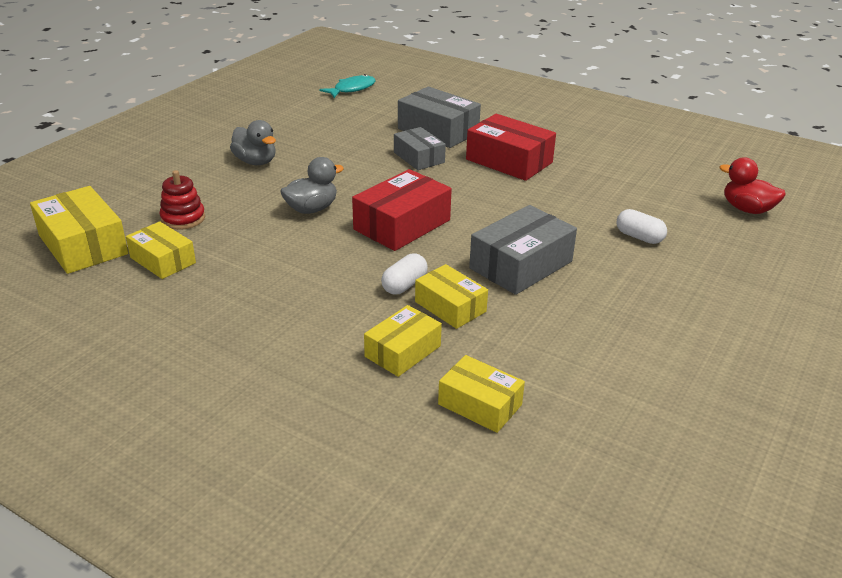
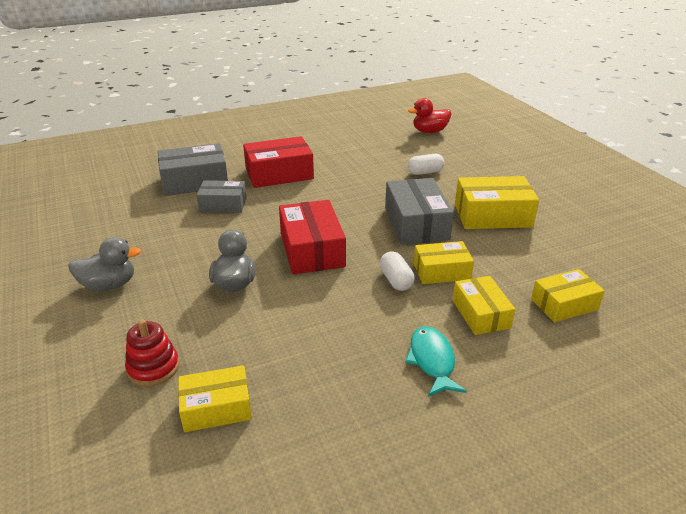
camera: 55 degrees left, 0 degrees up
(83, 245) = (112, 466): yellow box -> yellow box (492, 215)
(352, 89) = (61, 190): turquoise fish -> turquoise fish (432, 361)

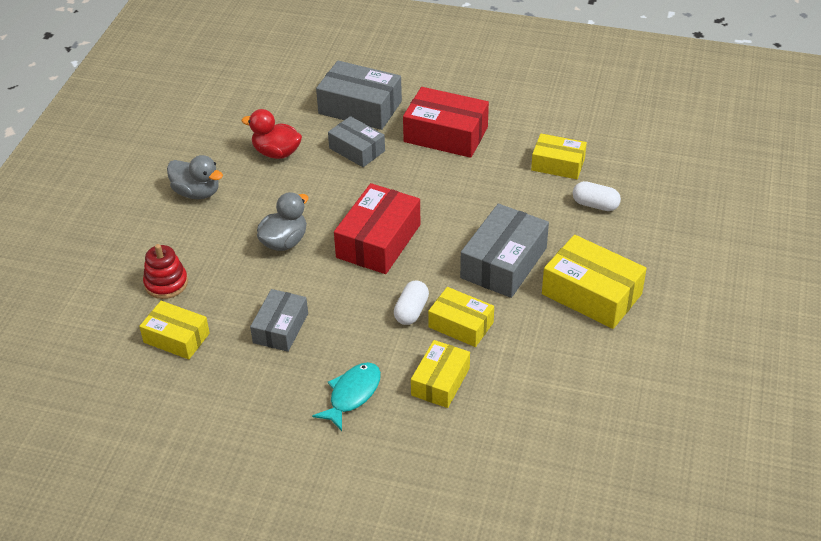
camera: 40 degrees right, 10 degrees up
(308, 345) = (280, 328): none -> grey box
(429, 131) = (679, 148): red duck -> red duck (276, 153)
(564, 304) = (523, 417): yellow box -> yellow box (558, 164)

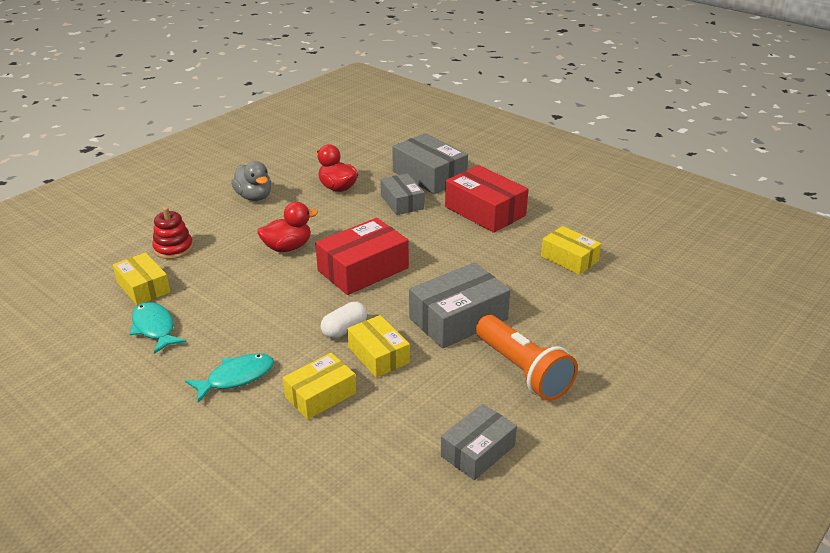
camera: 25 degrees right, 10 degrees down
(230, 376) = (155, 328): none -> turquoise fish
(280, 328) = (227, 307): grey box -> grey box (478, 451)
(284, 242) = (287, 247): grey duck -> red duck
(591, 294) = (522, 370): yellow box -> orange flashlight
(595, 205) = (581, 299): white capsule -> none

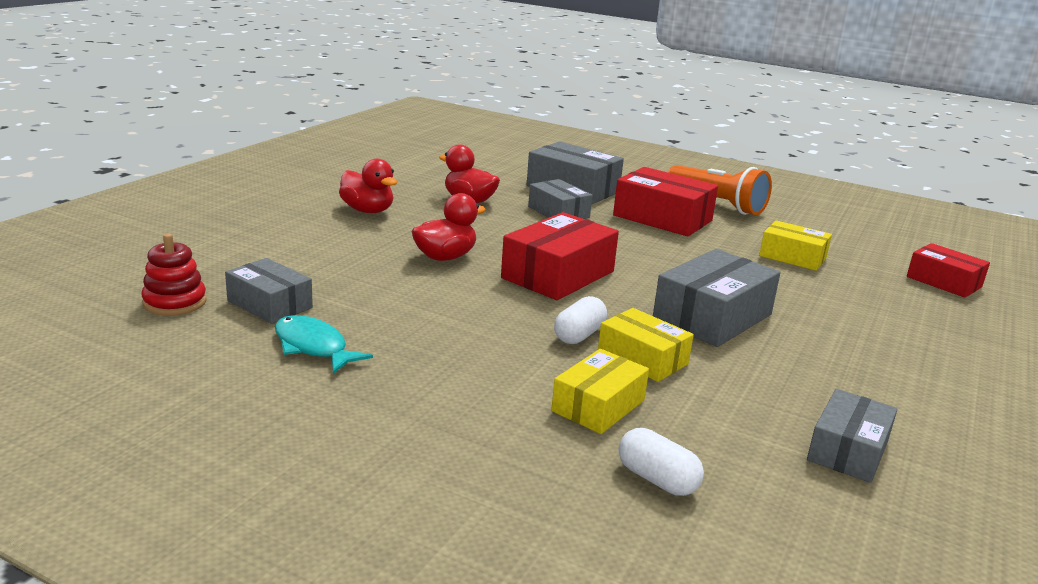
camera: 15 degrees left, 10 degrees down
(143, 287) = (270, 304): yellow box -> grey box
(173, 248) = (289, 263): red stacking toy -> red stacking toy (175, 302)
(236, 377) = (468, 394): turquoise fish -> none
(254, 197) = (368, 211): grey duck -> red duck
(323, 460) = (657, 479): none -> white capsule
(522, 370) = (831, 363): orange flashlight -> orange flashlight (717, 204)
(686, 293) = (944, 282): none -> red box

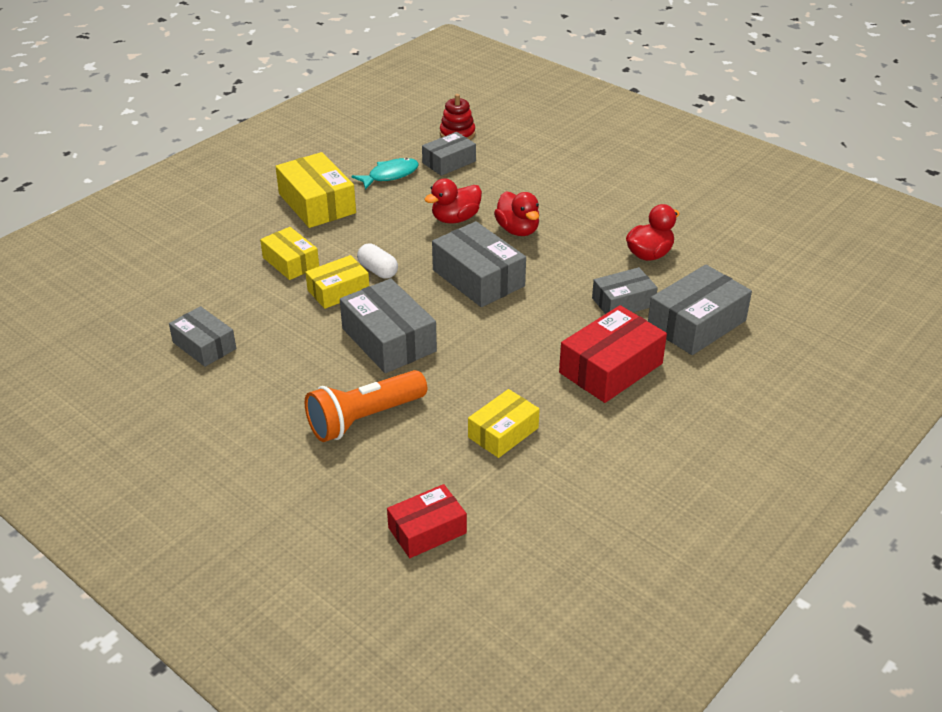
camera: 105 degrees right, 15 degrees up
(368, 211) = (618, 202): red duck -> red duck (455, 219)
(416, 404) = (317, 203): none -> yellow box
(558, 275) = (478, 278): red box -> grey box
(657, 479) = (216, 267): white capsule -> none
(717, 204) = (660, 424): orange flashlight -> orange flashlight (364, 419)

